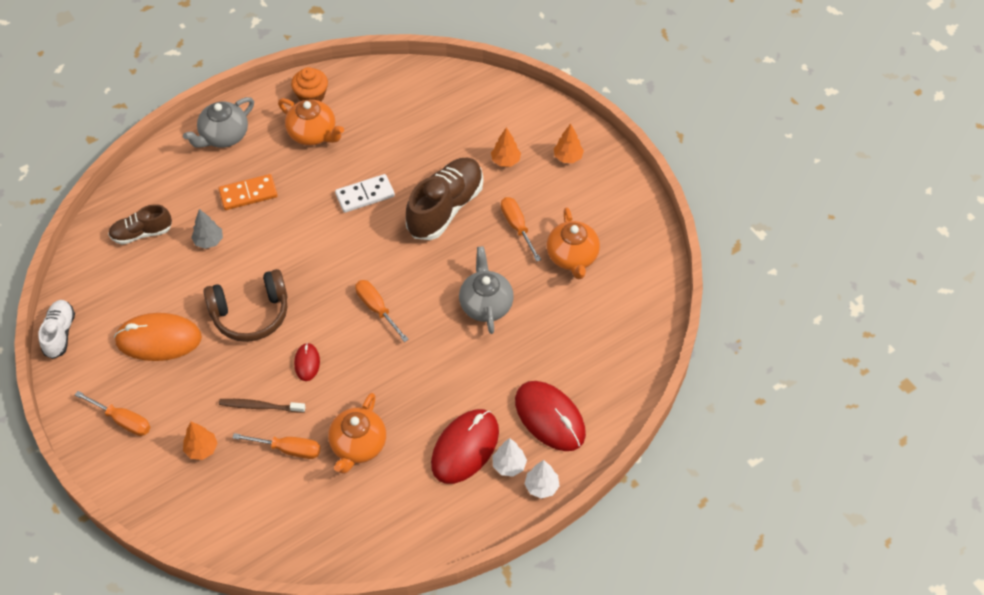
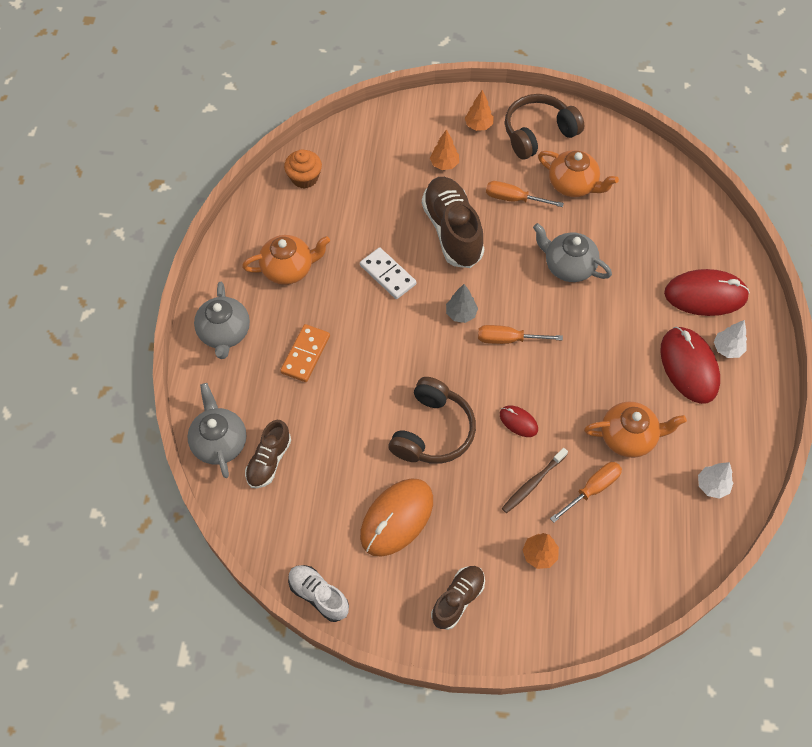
camera: 50 degrees left, 5 degrees up
(122, 420) = (458, 600): orange screwdriver -> brown shoe
(133, 195) = (219, 442): none -> grey teapot
(209, 241) = (327, 415): grey tree -> grey tree (461, 314)
(311, 95) = (247, 244): orange cupcake -> orange cupcake (304, 178)
(358, 445) = (628, 437): orange teapot -> orange teapot turned 60 degrees counterclockwise
(365, 195) = (388, 275): white domino -> white domino turned 60 degrees counterclockwise
(541, 486) = (762, 341): white tree -> white tree (712, 486)
(601, 200) = (538, 133): none -> brown headphones

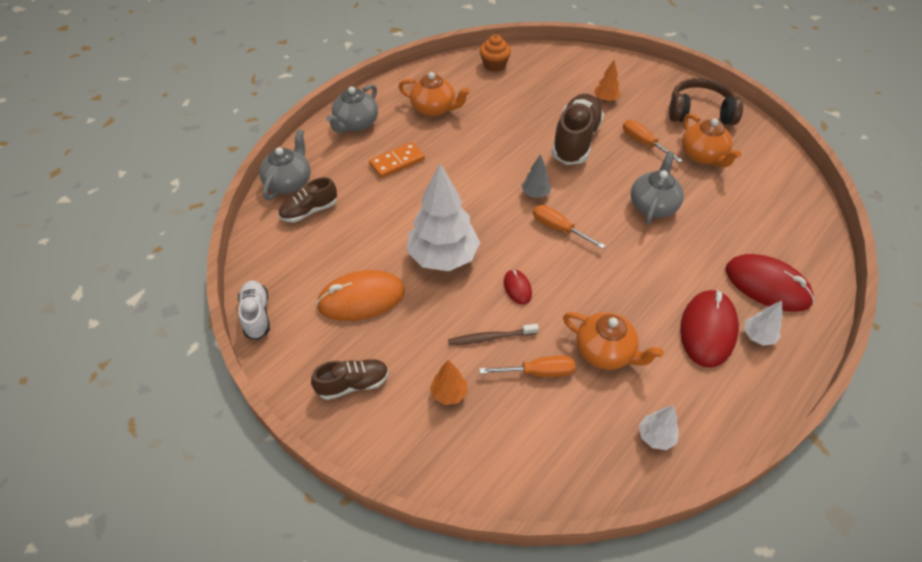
camera: 35 degrees right, 10 degrees down
(388, 275) = (501, 144): white domino -> none
(433, 431) = (443, 257): brown headphones -> white tree
(478, 125) = (653, 88): orange tree -> none
(568, 266) = (653, 205): grey teapot -> grey teapot turned 45 degrees clockwise

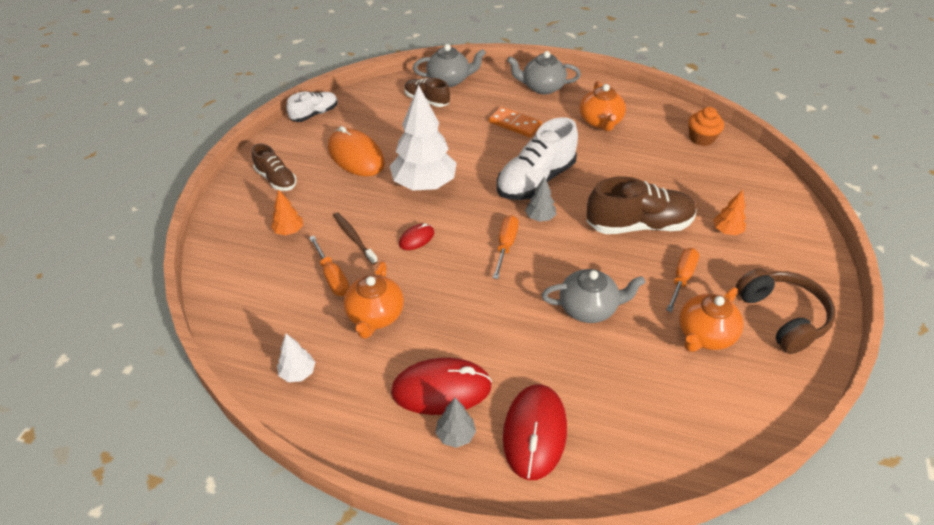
camera: 65 degrees right, 5 degrees down
(485, 178) = (535, 180): none -> white shoe
(758, 336) = (455, 435): white tree -> grey tree

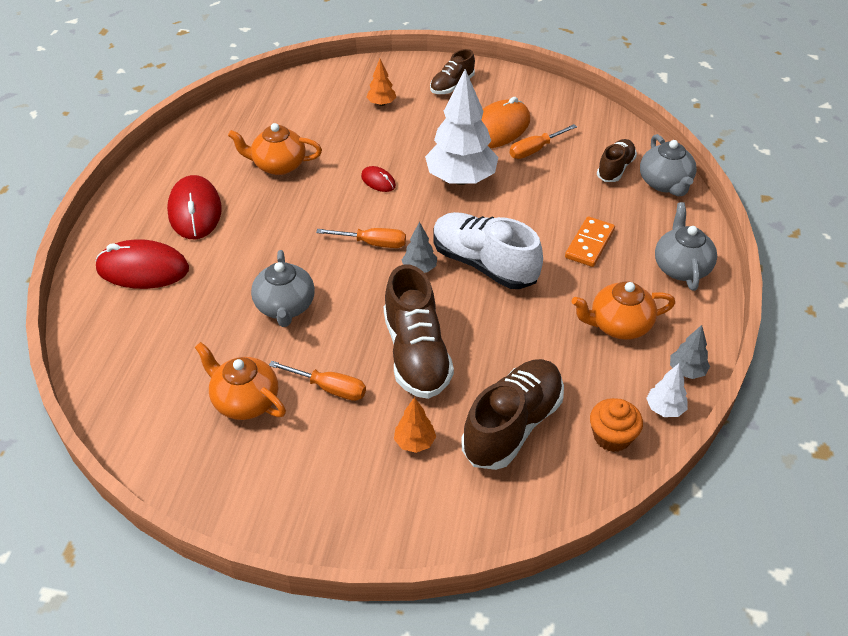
camera: 85 degrees right, 0 degrees up
(298, 373) = (219, 132): white tree -> white tree (664, 409)
(314, 114) = (562, 93): white shoe -> none
(332, 277) = (325, 136): orange screwdriver -> orange screwdriver (535, 150)
(354, 238) = (376, 142): brown toothbrush -> none
(455, 435) = (148, 222): grey tree -> grey tree (686, 371)
(701, 181) = (512, 426): none -> brown shoe
(782, 317) = (269, 480): brown headphones -> none

